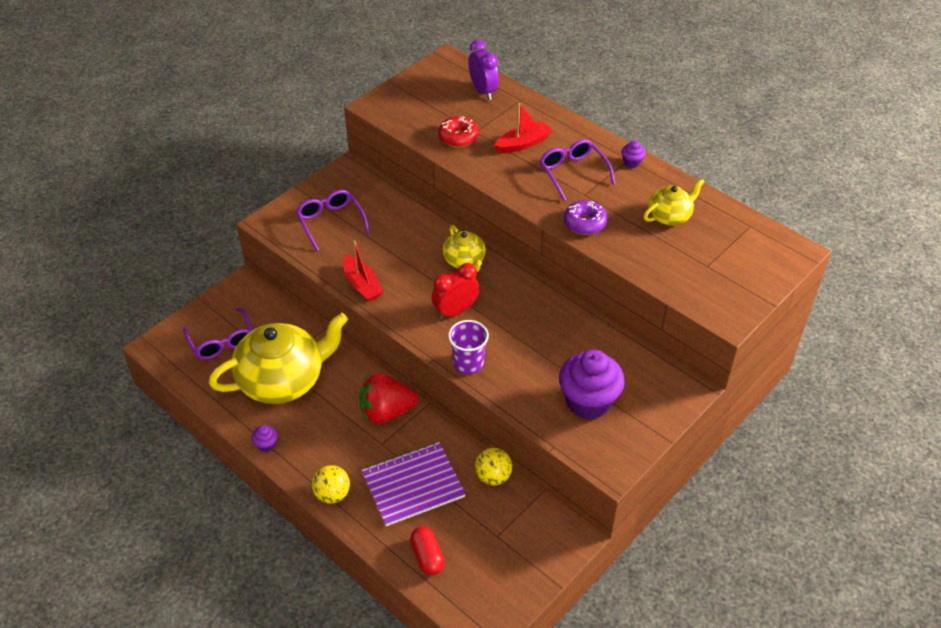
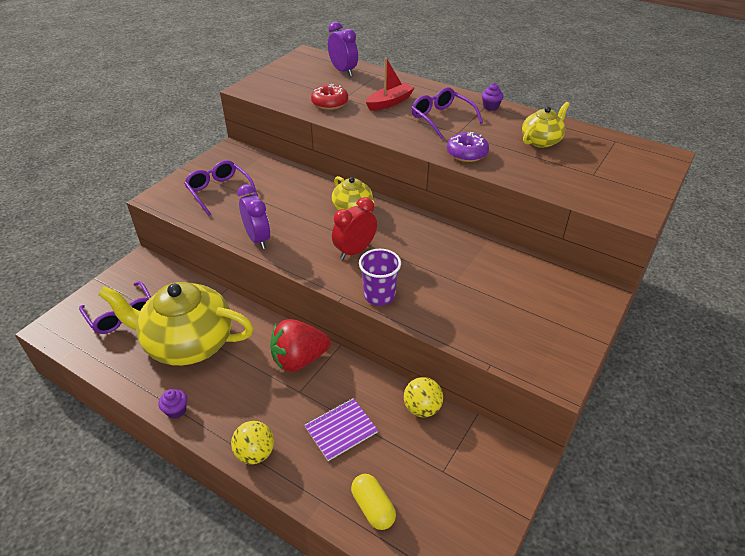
camera: 10 degrees left, 5 degrees down
(283, 380) = (188, 343): yellow teapot -> yellow teapot turned 135 degrees counterclockwise
(362, 285) = (258, 239): red boat -> purple clock
(413, 485) = (341, 430): purple notebook -> purple notebook, size x0.64
(427, 556) = (373, 507): red capsule -> yellow capsule
(588, 401) = (510, 316): purple cupcake -> none

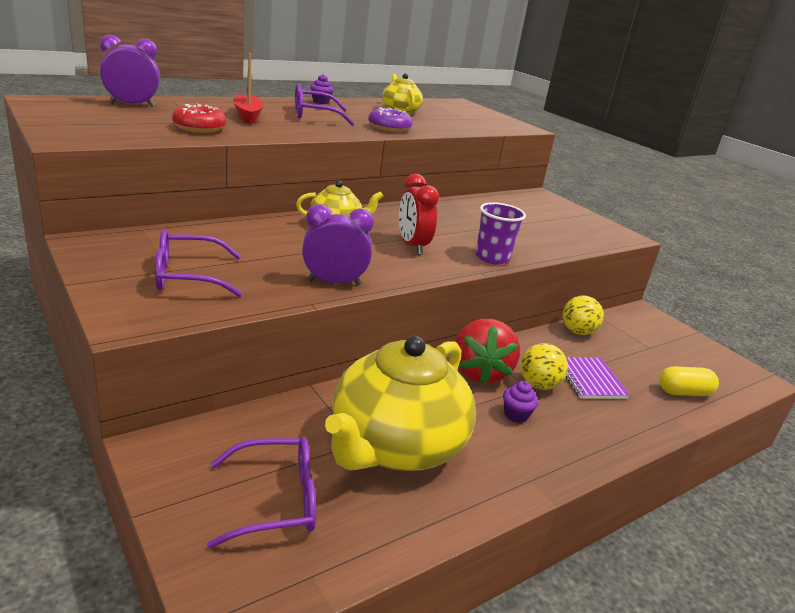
camera: 70 degrees left, 15 degrees down
(176, 410) = (518, 487): purple cupcake -> purple cupcake (516, 415)
(255, 453) = (606, 441): yellow ball -> yellow ball (538, 385)

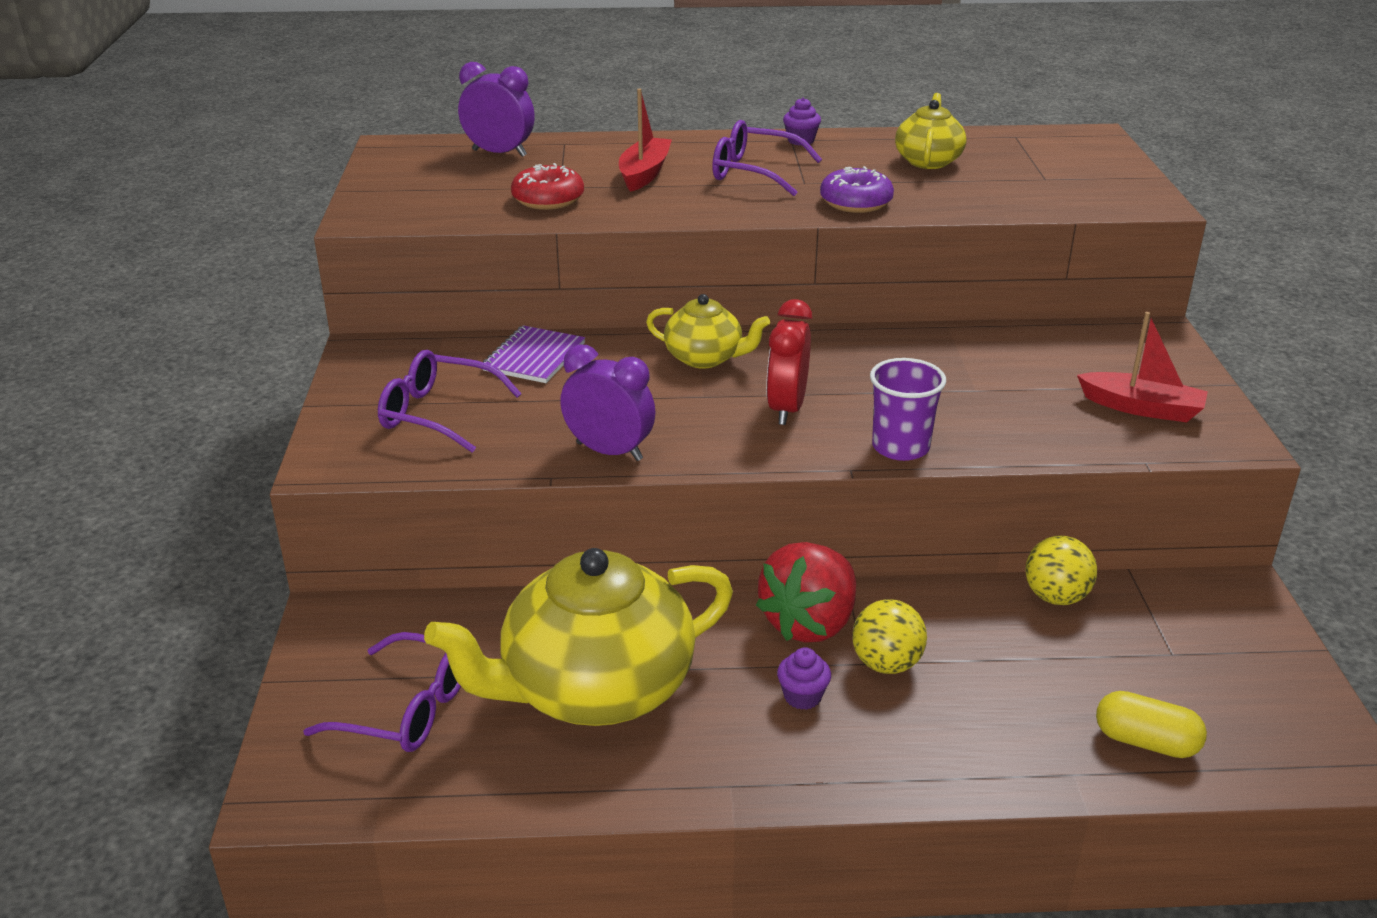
camera: 35 degrees right, 5 degrees up
(574, 226) = (1142, 408): none -> red boat
(589, 379) = (986, 677): purple notebook -> purple notebook (534, 357)

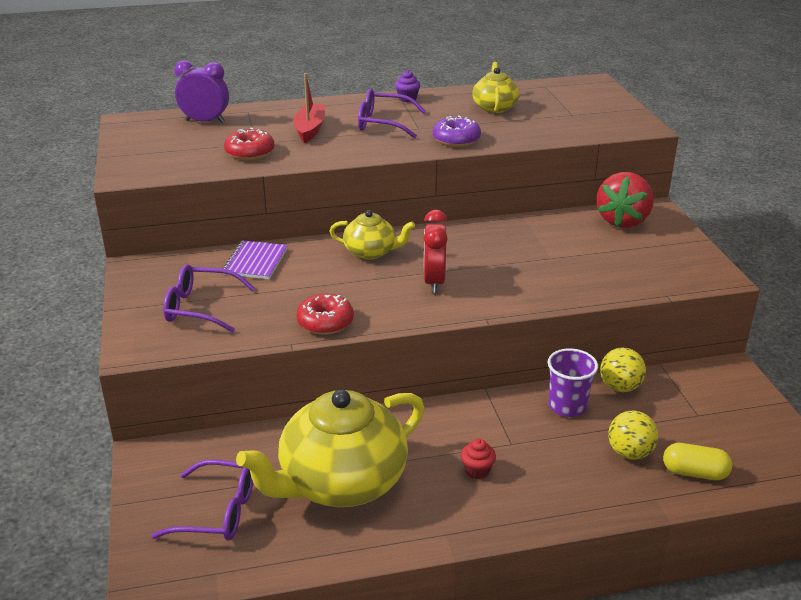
camera: 10 degrees left, 0 degrees up
(609, 451) = (325, 322): purple clock -> red donut
(802, 697) = (477, 470): purple cupcake -> red cupcake
(809, 623) = (470, 422): red strawberry -> red strawberry (623, 220)
(886, 664) = (525, 443): yellow ball -> yellow ball (629, 453)
(900, 447) = (514, 301): purple cup -> purple cup (567, 406)
(1142, 408) = (656, 260): red boat -> none

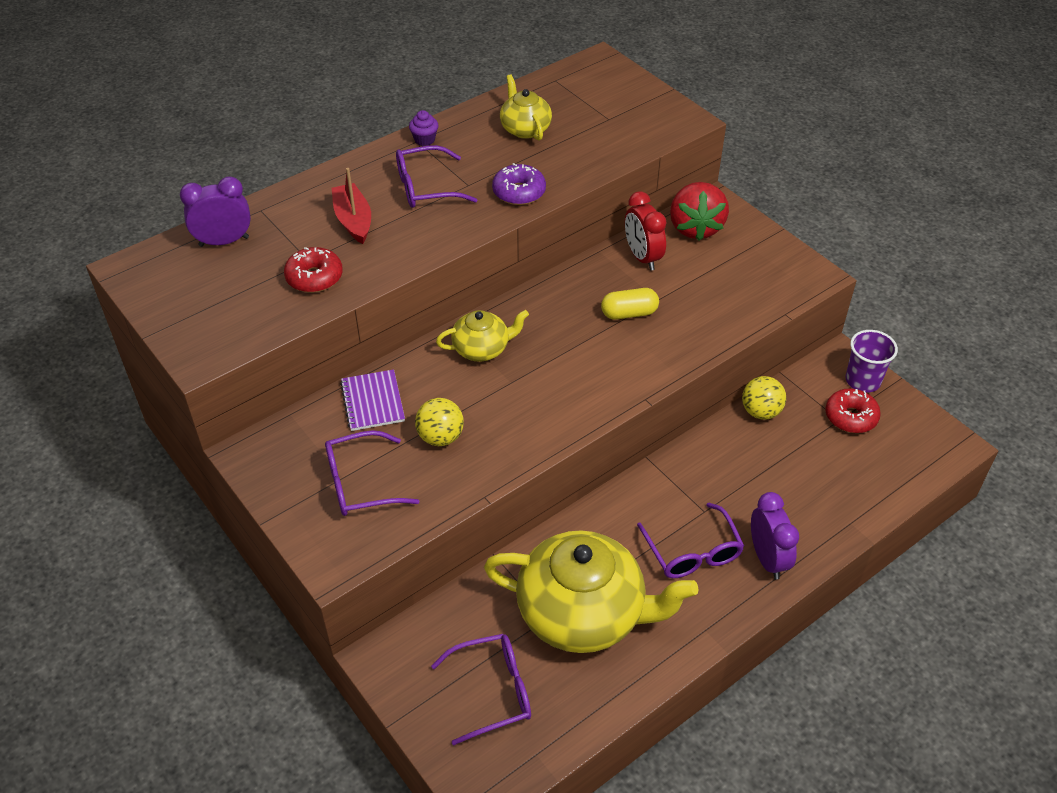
camera: 25 degrees left, 15 degrees up
(325, 322) = (499, 457): red donut -> red donut (850, 417)
(341, 482) = (583, 613): yellow teapot -> yellow teapot turned 105 degrees counterclockwise
(434, 282) = (569, 368): red clock -> red clock (642, 257)
(477, 470) = (692, 552): red cupcake -> purple glasses
(548, 499) = (767, 559): none -> purple clock
(567, 406) = (728, 451): purple cup -> purple cup (862, 381)
(629, 453) = (806, 483): yellow ball -> yellow ball (440, 437)
(694, 473) = (867, 484): yellow capsule -> yellow capsule (629, 313)

